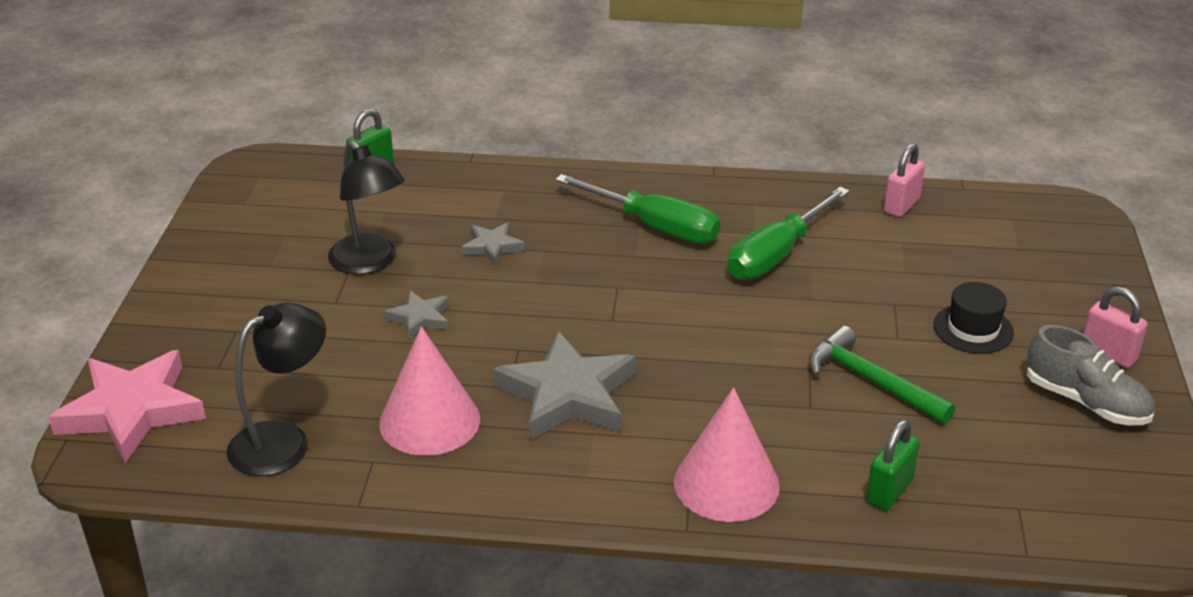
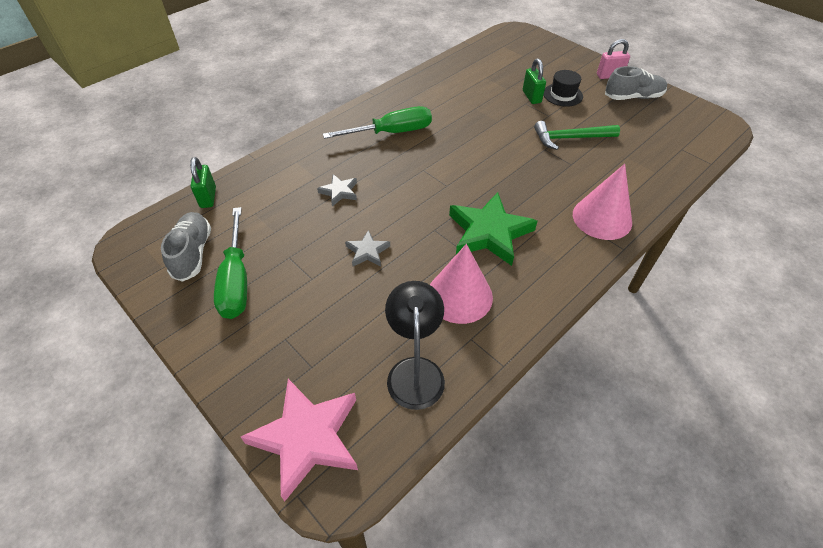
camera: 50 degrees left, 15 degrees up
(283, 209) = (193, 253): none -> grey shoe
(370, 262) = (293, 244): black lamp -> none
(567, 395) = (489, 233): grey star -> green star
(776, 255) = (456, 112): green screwdriver -> green screwdriver (236, 280)
(889, 491) = (645, 175): green padlock -> green padlock (531, 97)
(901, 206) = (462, 63): pink padlock -> none

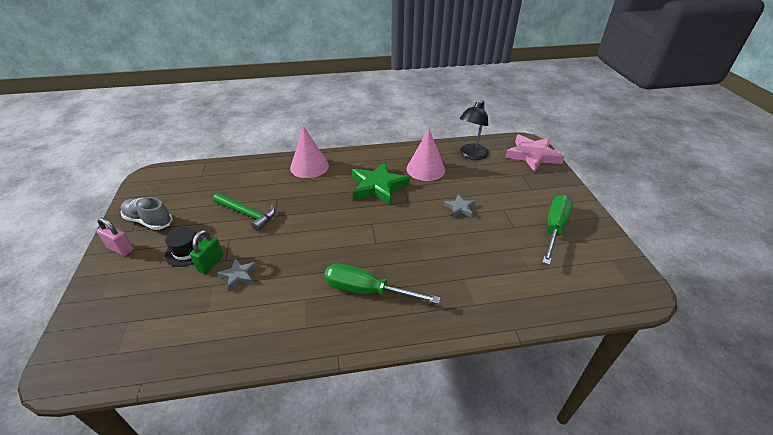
camera: 145 degrees left, 10 degrees down
(193, 253) = (586, 259): grey shoe -> none
(208, 197) = (570, 305): green padlock -> none
(339, 192) = (453, 255): grey star -> grey star (239, 275)

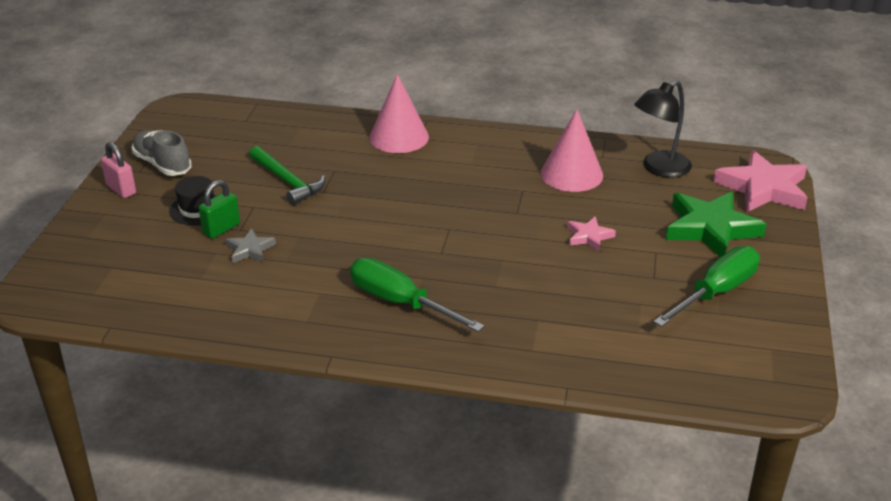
camera: 20 degrees right, 5 degrees down
(378, 186) = (485, 183): green star -> green star (711, 228)
(459, 208) = (589, 236): grey star -> pink star

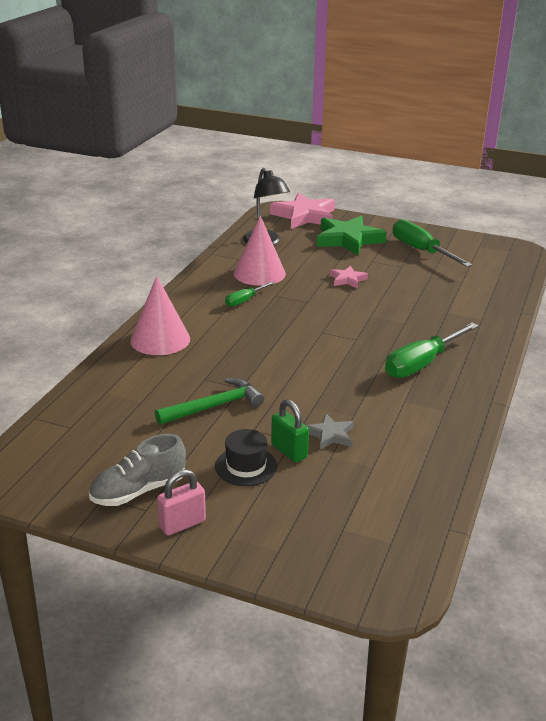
camera: 80 degrees left, 5 degrees down
(500, 172) = (244, 300): none -> green screwdriver

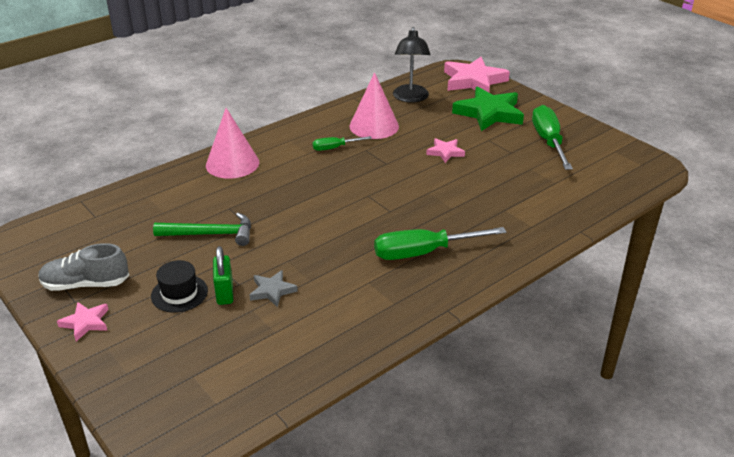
camera: 30 degrees right, 5 degrees up
(182, 524) = (85, 323): pink padlock -> pink star

